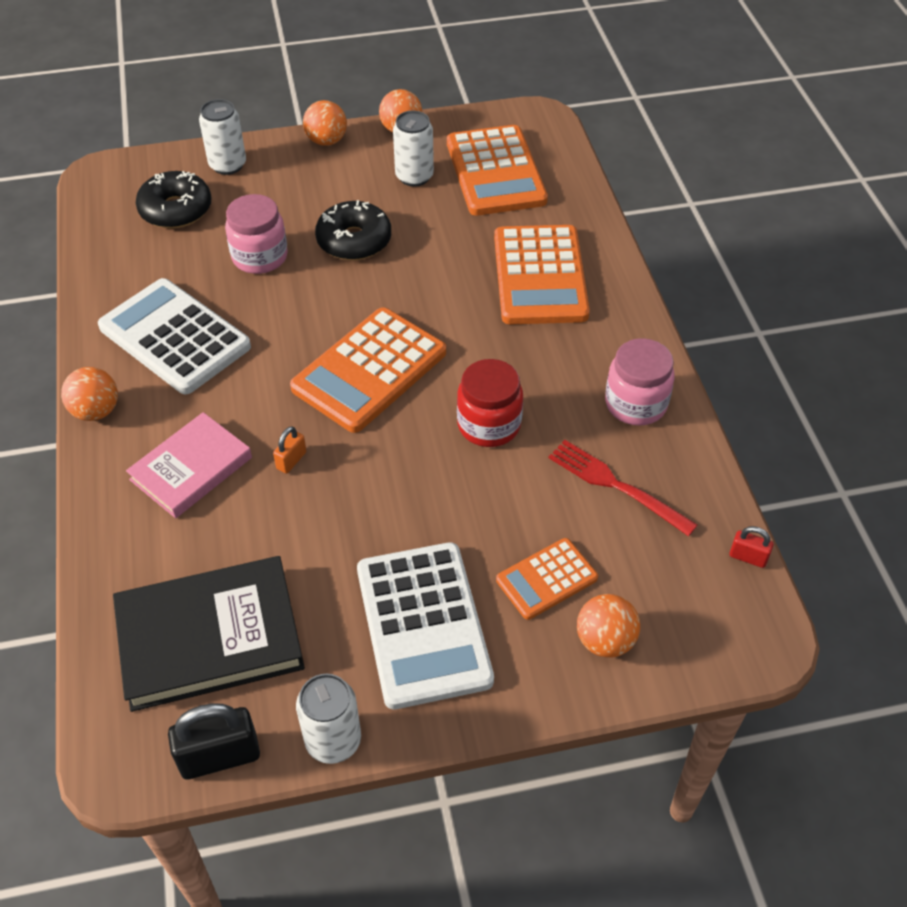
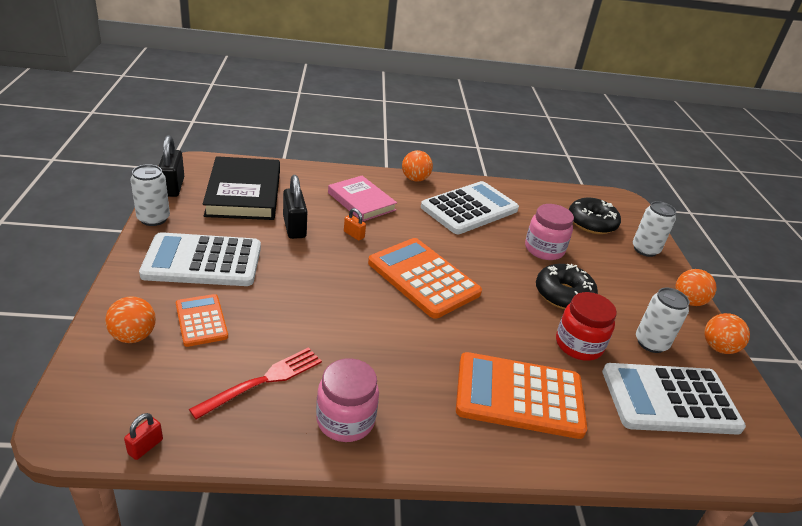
camera: 95 degrees right, 15 degrees down
(295, 537) = (294, 227): none -> black padlock
(489, 425) = (353, 324): red jar -> red jar (578, 345)
(495, 172) = (669, 400): orange calculator -> white calculator

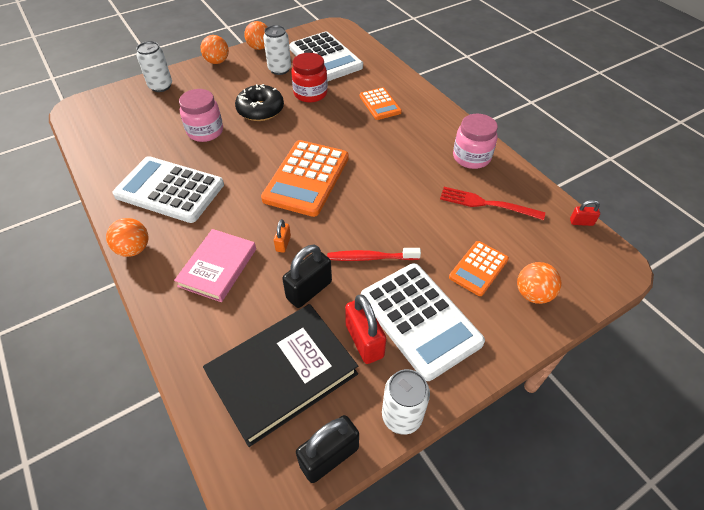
camera: 115 degrees left, 15 degrees up
(222, 230) = (364, 341): none -> red padlock
(288, 268) = (371, 258): none -> red toothbrush
(519, 396) = (380, 104): orange calculator -> orange calculator, size x0.55
(591, 223) = (137, 117): black donut -> none

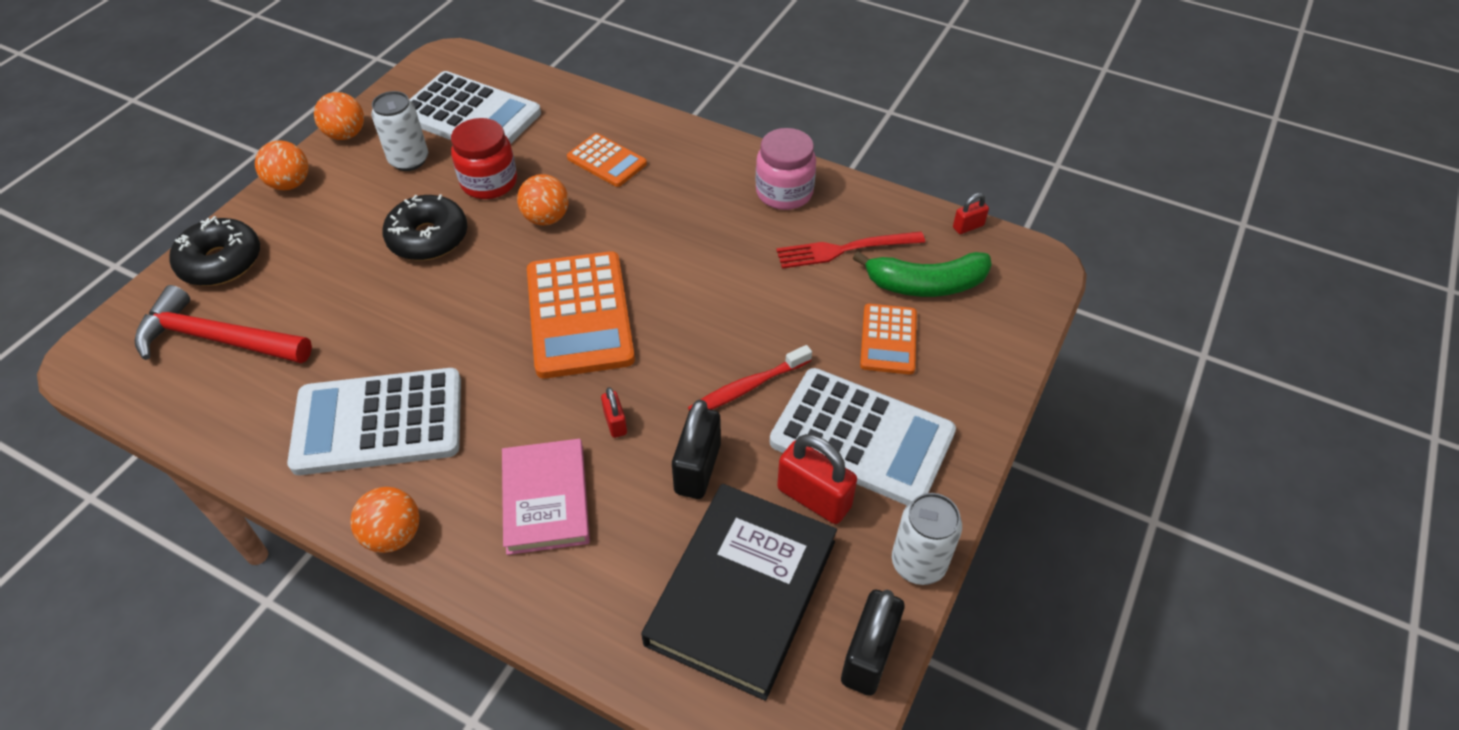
camera: 30 degrees left, 0 degrees up
(132, 120) = (217, 339): none -> red hammer
(160, 86) = (221, 262): white can -> black donut
(205, 131) = (363, 307): pink jar -> none
(283, 243) = (615, 423): orange padlock -> red padlock
(527, 245) = (926, 284): none -> green banana
(533, 294) = (969, 342): orange ball -> orange ball (546, 218)

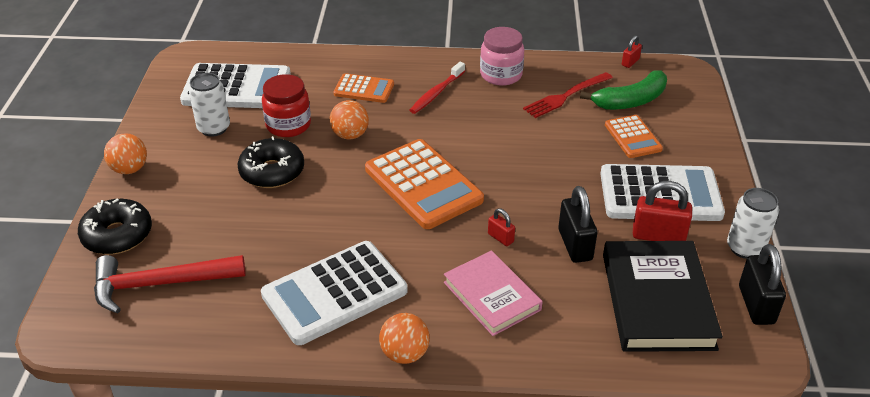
camera: 25 degrees left, 10 degrees down
(346, 134) = (147, 125): orange ball -> none
(748, 387) = (569, 190): red toothbrush -> red toothbrush (437, 93)

